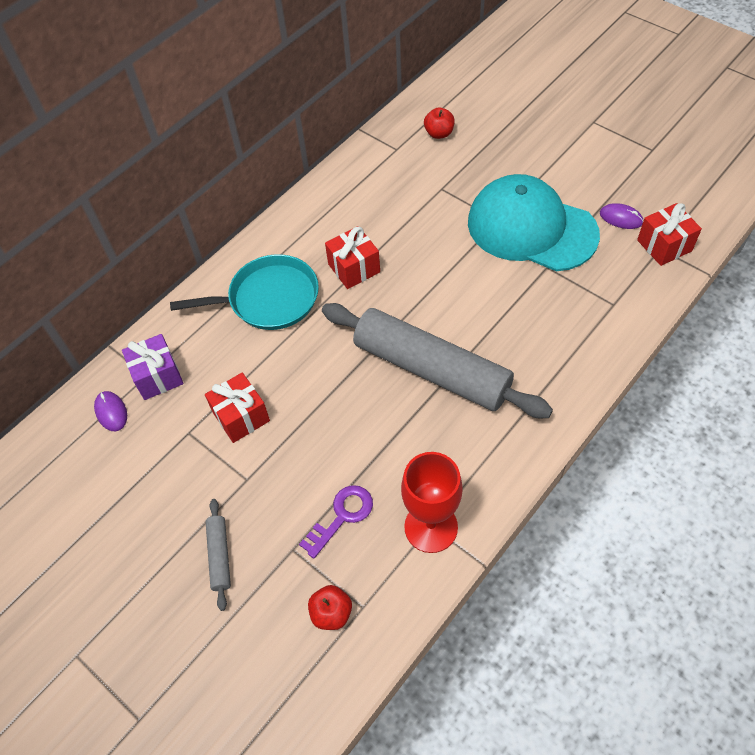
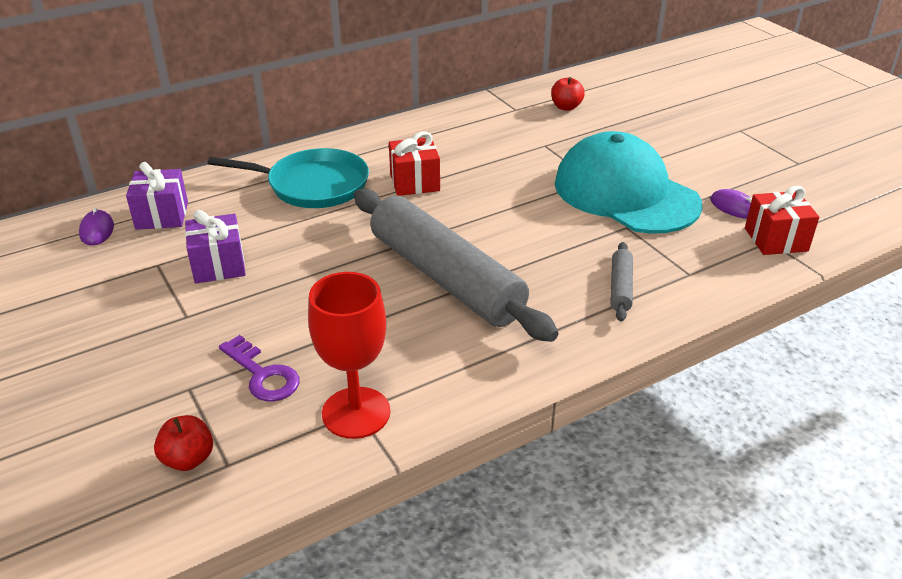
camera: 15 degrees right, 20 degrees down
(220, 556) = (109, 372): grey rolling pin -> grey rolling pin (620, 287)
(241, 416) = (218, 265): red gift -> purple gift
(342, 516) = (263, 375): purple key -> purple key turned 75 degrees clockwise

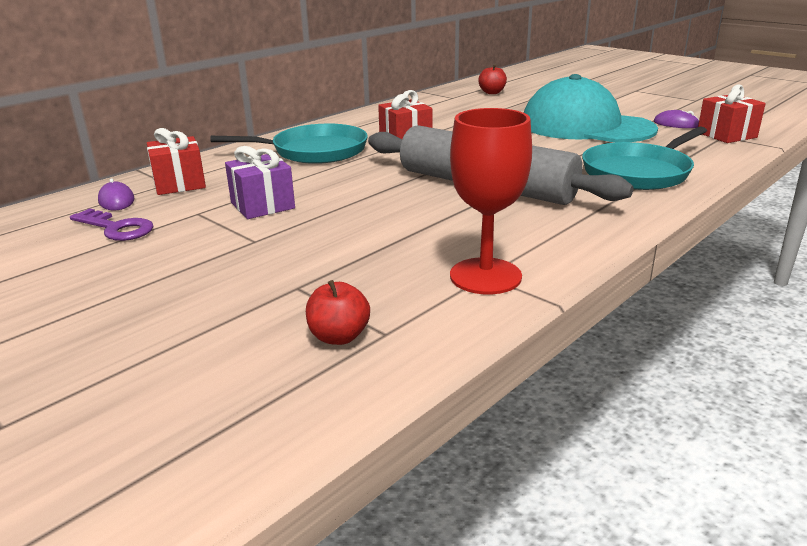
camera: 15 degrees left, 10 degrees down
(162, 215) = (179, 184): purple gift -> red gift
(263, 375) = (368, 266): purple key -> purple key (117, 228)
(620, 287) = (639, 172): grey rolling pin -> turquoise pan

